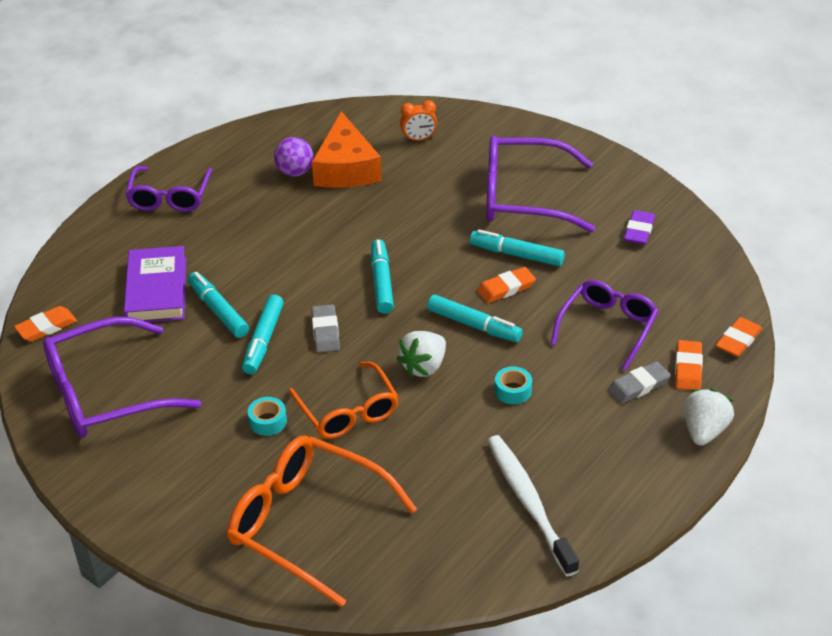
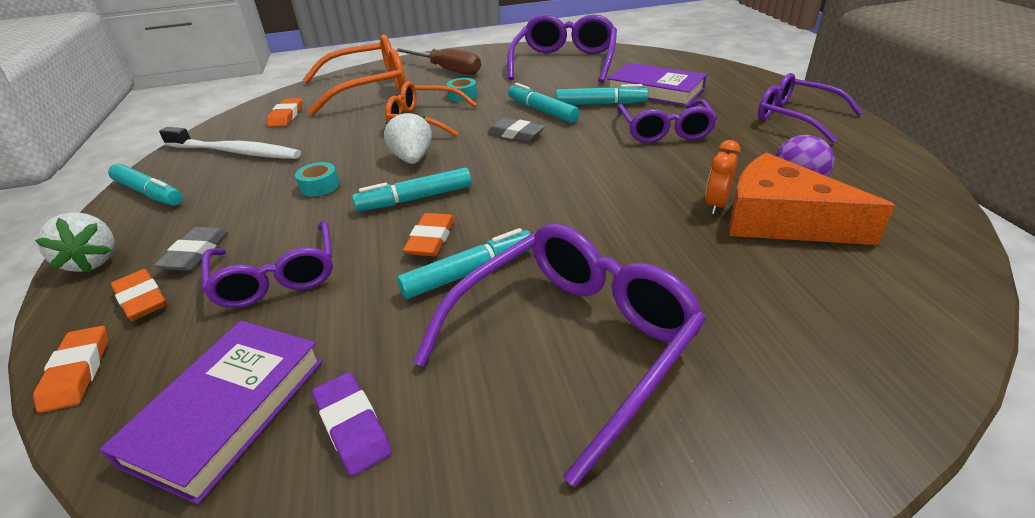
camera: 130 degrees right, 5 degrees down
(46, 327) = (655, 57): orange eraser -> orange eraser (286, 116)
(199, 490) = (446, 70): none -> brown screwdriver
(249, 253) = (664, 130): none -> purple glasses
(381, 282) = (541, 175): turquoise marker -> turquoise marker (149, 193)
(419, 139) = (824, 308): orange clock -> orange clock (716, 204)
(681, 271) = (228, 410): none -> purple book

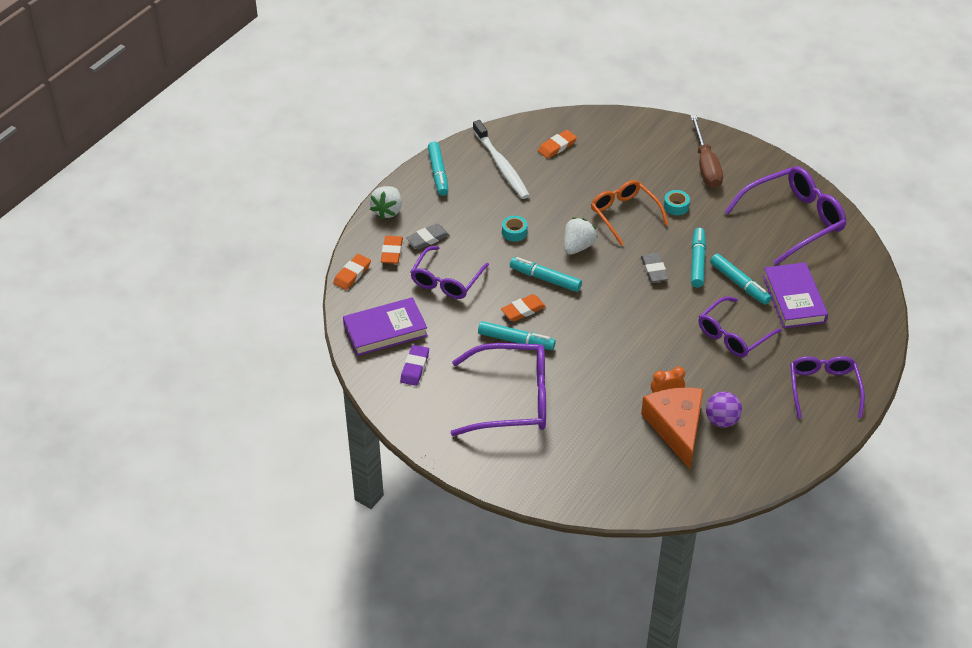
camera: 45 degrees right, 10 degrees up
(367, 88) = (632, 149): orange glasses -> none

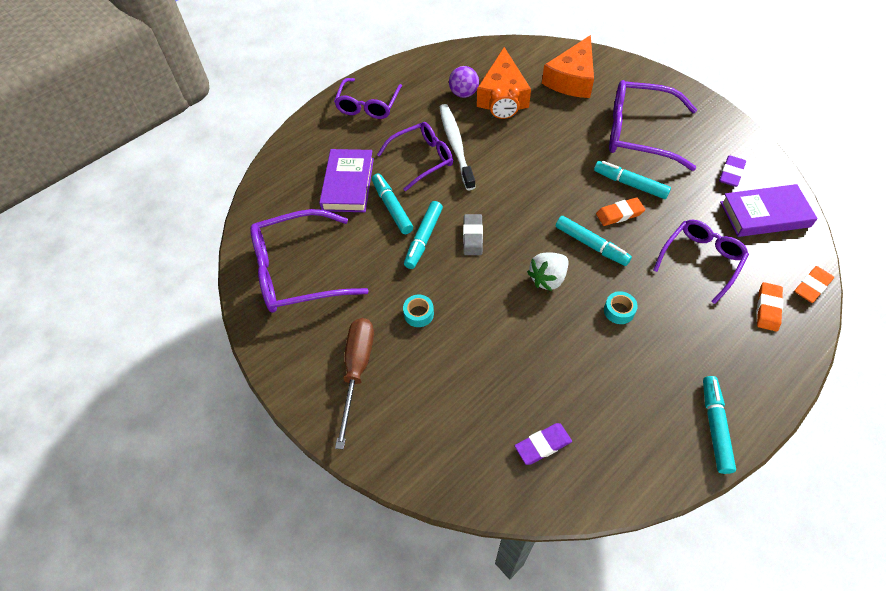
camera: 165 degrees left, 10 degrees up
(387, 211) = (780, 372): white strawberry -> none
(427, 239) = (725, 320): grey eraser -> none
(501, 166) = (625, 422): white toothbrush -> white toothbrush (455, 145)
(557, 146) = (543, 445): orange eraser -> purple eraser
(600, 461) = (572, 79): none -> orange cheese
(624, 215) = (483, 312): orange glasses -> none

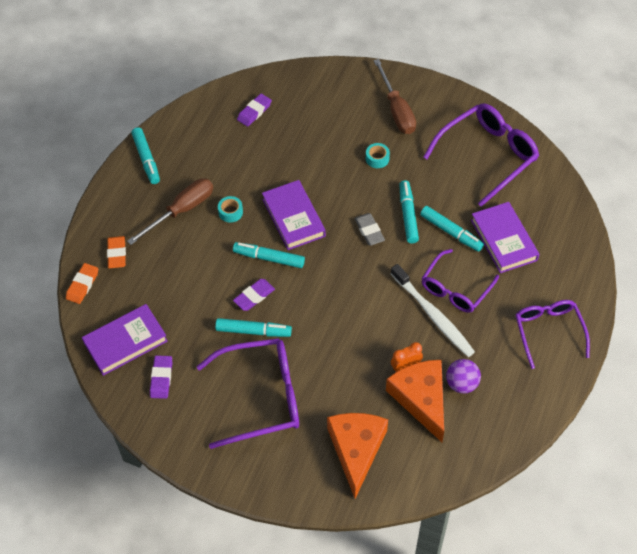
camera: 155 degrees right, 0 degrees up
(548, 279) = (293, 218): white strawberry -> purple book
(619, 214) = (254, 296): orange eraser -> purple eraser
(679, 334) = (181, 211): none -> brown screwdriver
(700, 261) = (175, 276): purple glasses -> none

